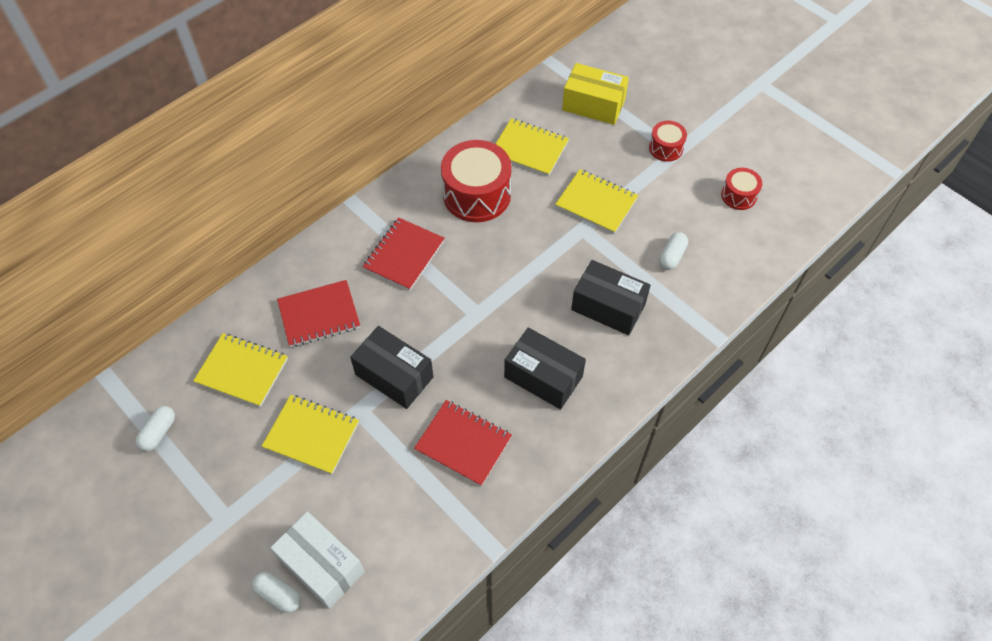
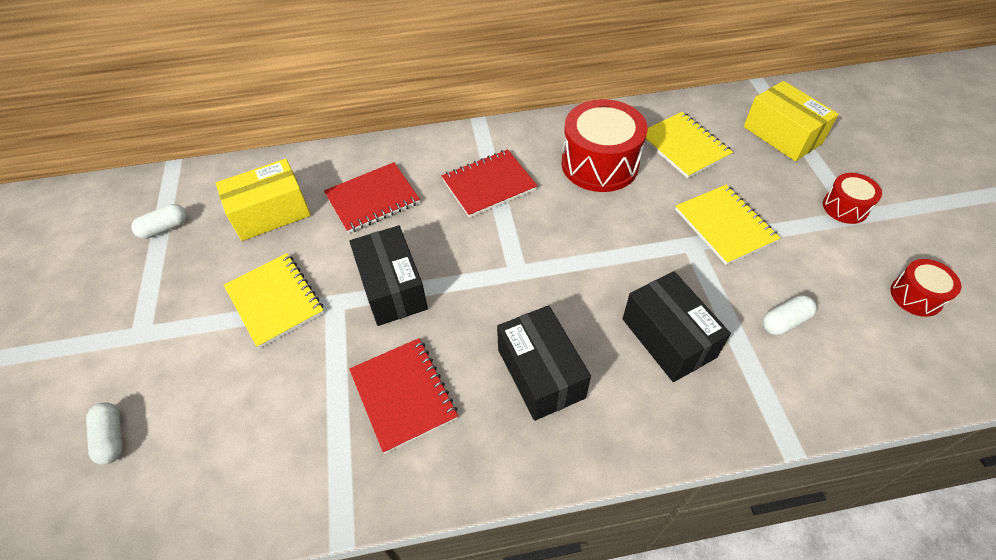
camera: 35 degrees right, 5 degrees down
(242, 371) = (271, 213): yellow notebook -> yellow box
(319, 315) = (372, 199): red notebook -> red notebook turned 45 degrees counterclockwise
(321, 566) = (171, 435): white box -> none

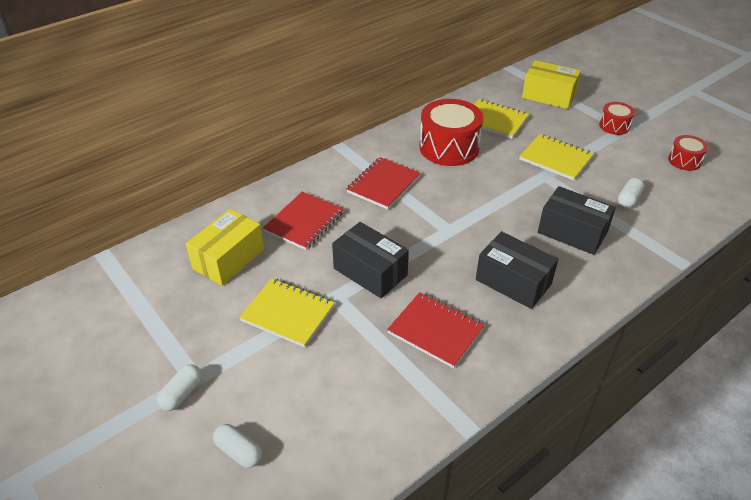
camera: 30 degrees left, 10 degrees down
(165, 228) = (143, 301): white capsule -> white capsule (182, 394)

